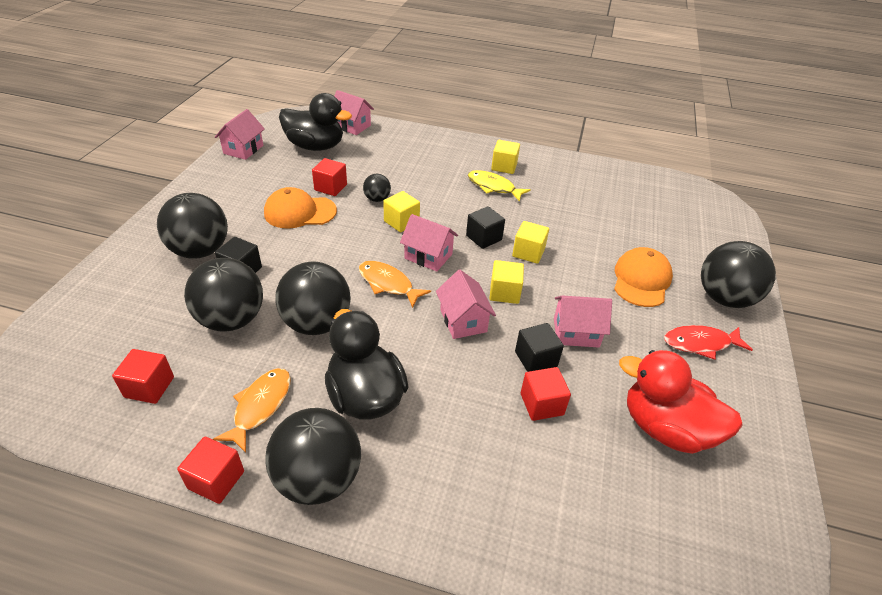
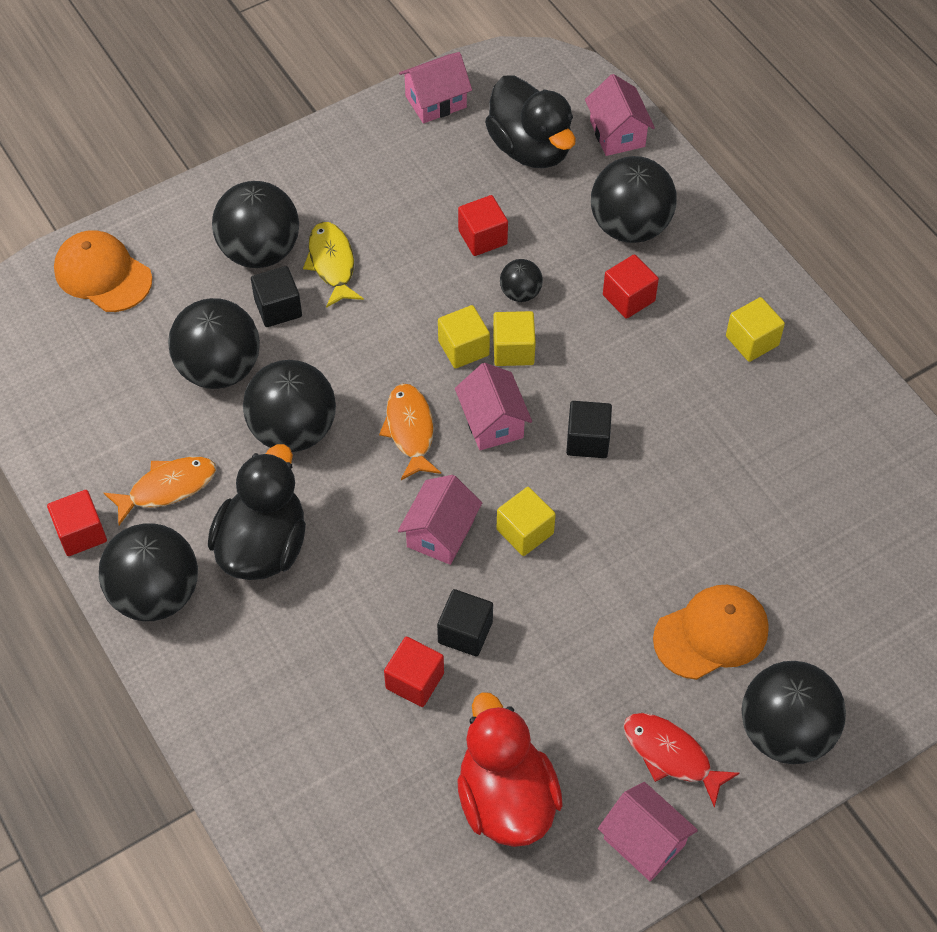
camera: 45 degrees right, 15 degrees up
(149, 387) = (96, 399): red cube -> red cube (628, 298)
(300, 212) = (410, 257): orange cap -> orange cap (103, 274)
(399, 153) = (630, 226): none -> black ball
(493, 187) = (694, 368): yellow fish -> yellow fish (332, 264)
(528, 252) = (617, 498): yellow cube -> yellow cube (463, 348)
(576, 332) = (545, 636): pink house -> pink house (644, 841)

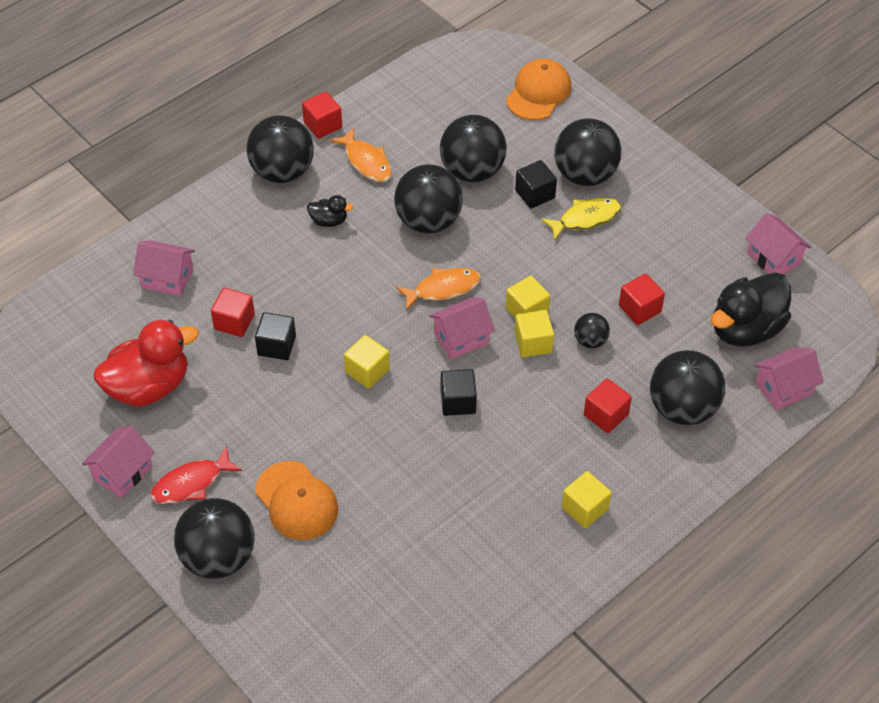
camera: 80 degrees right, 5 degrees down
(263, 546) = (329, 221): black duck -> black duck, size x0.46
(440, 533) = (357, 320): pink house -> pink house (167, 278)
(671, 755) = (191, 483): red fish -> red fish turned 150 degrees counterclockwise

